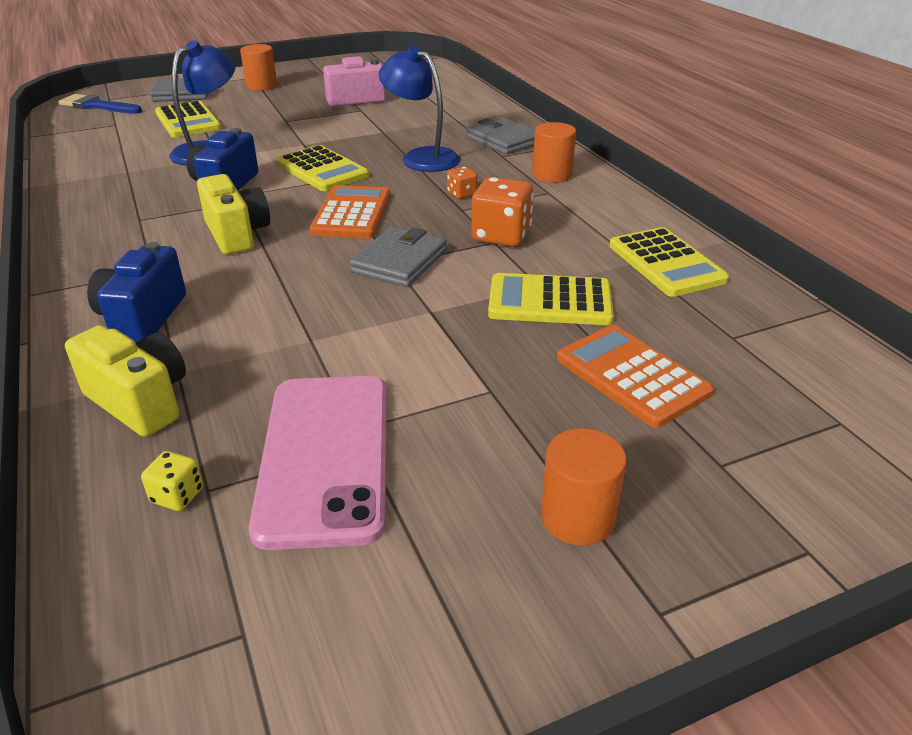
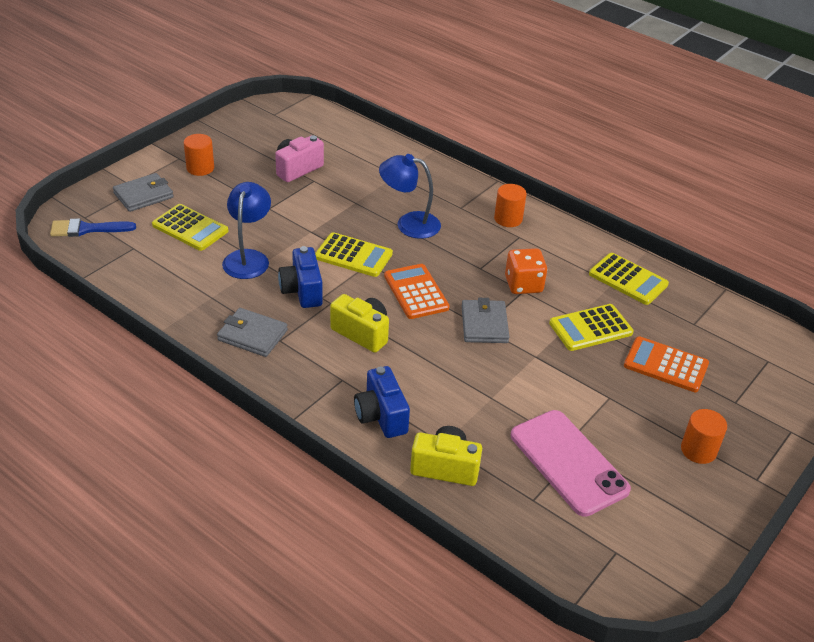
camera: 30 degrees left, 5 degrees up
(177, 495) = (523, 508): yellow dice -> none
(461, 194) = (468, 254): orange dice -> none
(503, 140) = (448, 190): grey wallet -> grey wallet (252, 335)

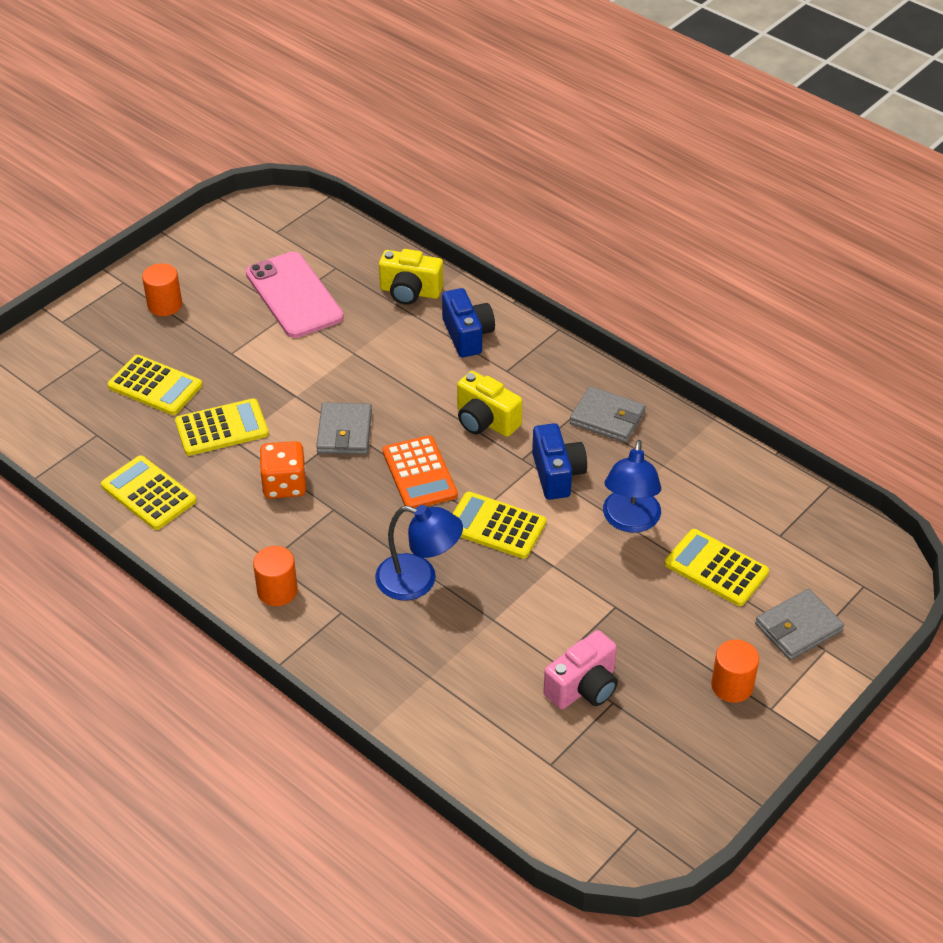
camera: 175 degrees left, 5 degrees up
(87, 229) = (851, 565): blue brush -> none
(665, 365) = (155, 386): orange calculator -> yellow calculator

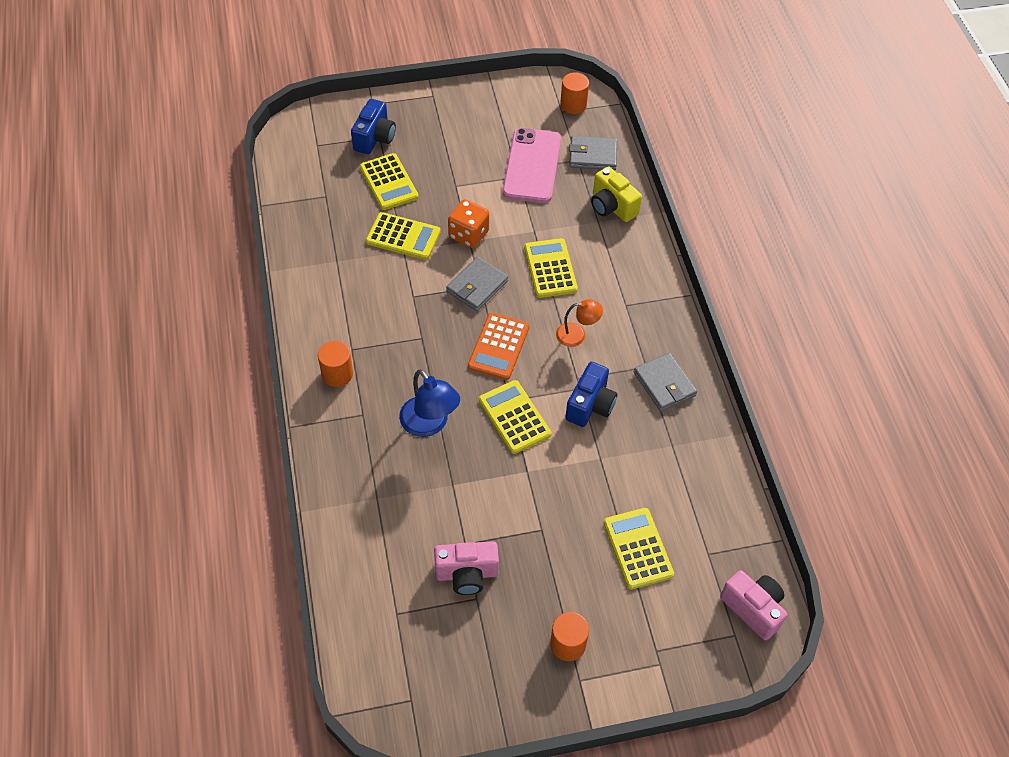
camera: 35 degrees right, 10 degrees up
(148, 493) = (320, 256): yellow calculator -> yellow calculator (550, 268)
(165, 305) = (444, 127): orange cylinder -> orange cylinder (573, 105)
(284, 485) = (406, 301): orange dice -> orange dice (468, 234)
(467, 335) = (622, 262): blue camera -> blue camera (374, 138)
(485, 421) = (577, 334): yellow camera -> orange lamp
(630, 521) = (609, 472): blue lamp -> none
(798, 627) = (655, 633): grey wallet -> grey wallet (593, 155)
(858, 555) = (753, 608): none -> pink camera

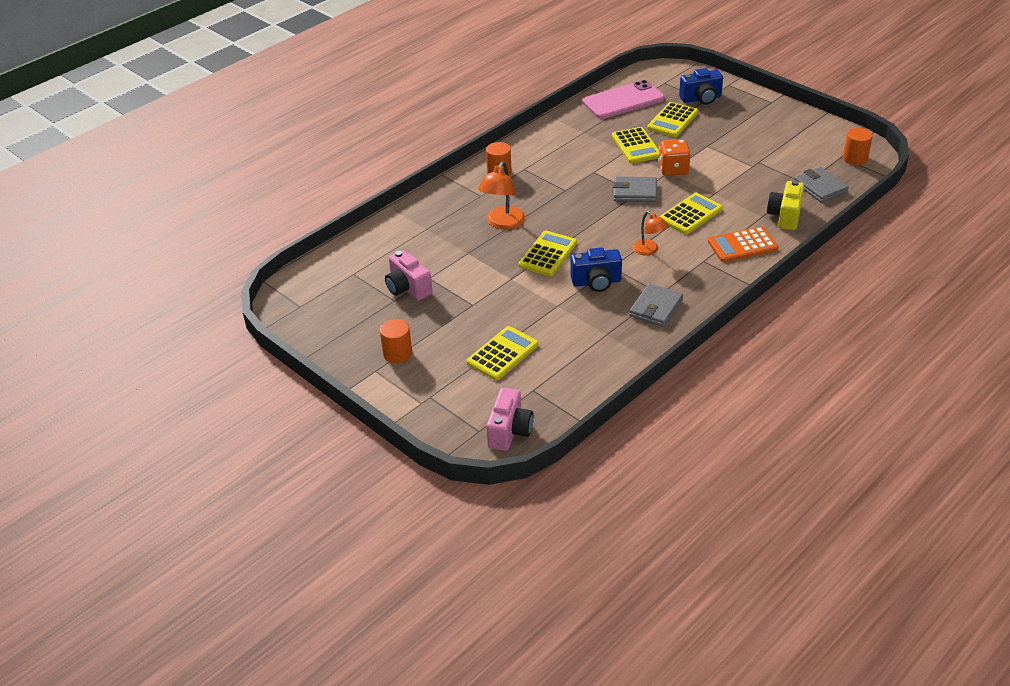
camera: 60 degrees right, 15 degrees down
(430, 424) = (502, 223): blue lamp -> orange lamp
(498, 347) = (596, 222): orange calculator -> orange calculator (742, 245)
(532, 166) = (771, 167): pink phone -> pink phone (623, 101)

